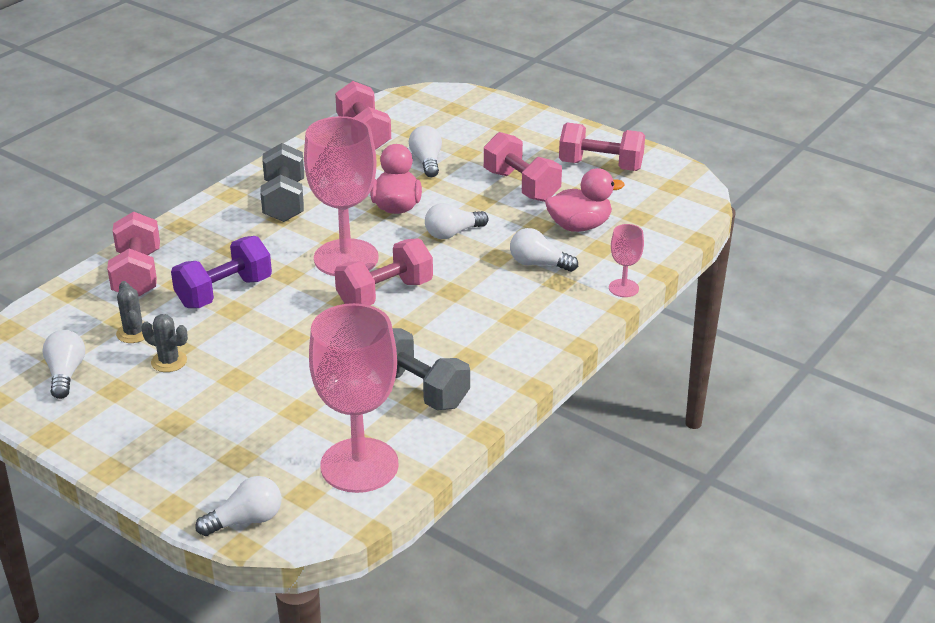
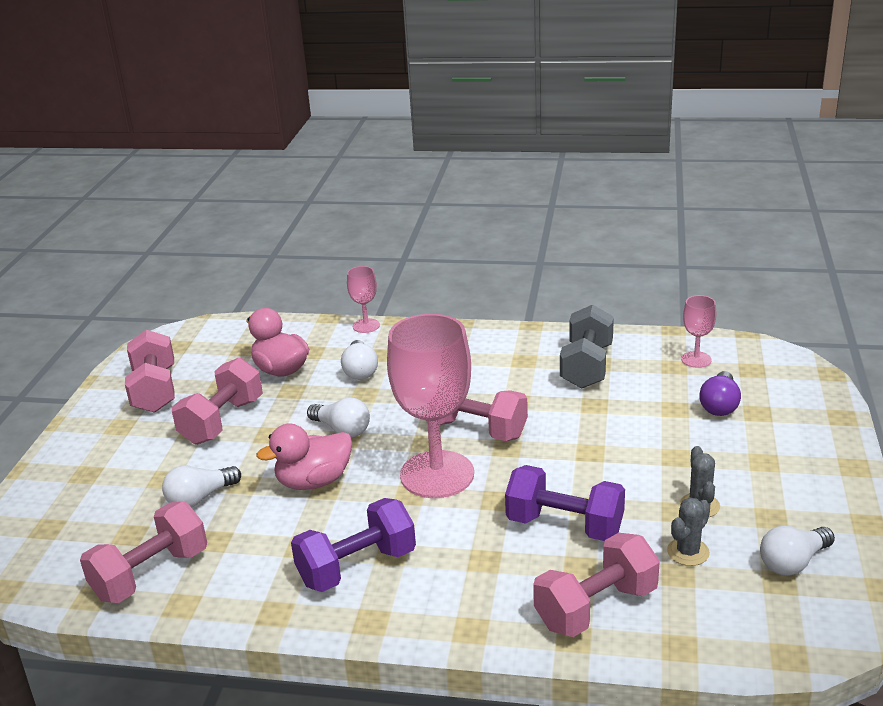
camera: 115 degrees left, 5 degrees down
(246, 520) = (807, 381): white light bulb -> none
(273, 440) = (720, 405): none -> purple light bulb
(284, 201) = (357, 567): grey dumbbell -> purple dumbbell
(359, 465) = (696, 359): pink goblet -> pink goblet, size x0.46

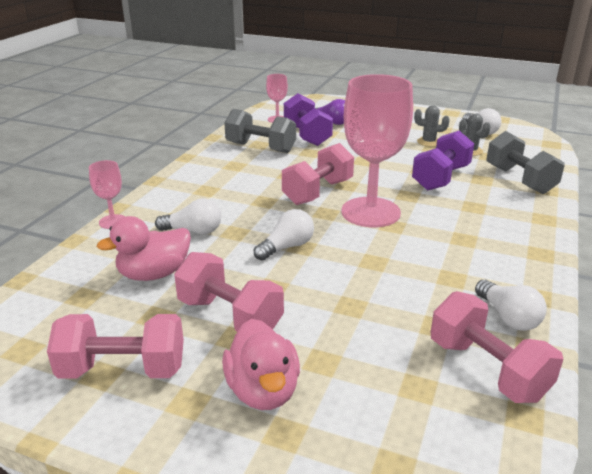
camera: 80 degrees left, 0 degrees up
(200, 498) = (366, 334): white light bulb -> white light bulb (508, 317)
(314, 481) = (361, 266): pink duck -> pink duck (263, 391)
(357, 567) = (480, 254): purple dumbbell -> purple dumbbell (307, 135)
(596, 607) = (519, 180): pink dumbbell -> grey dumbbell

